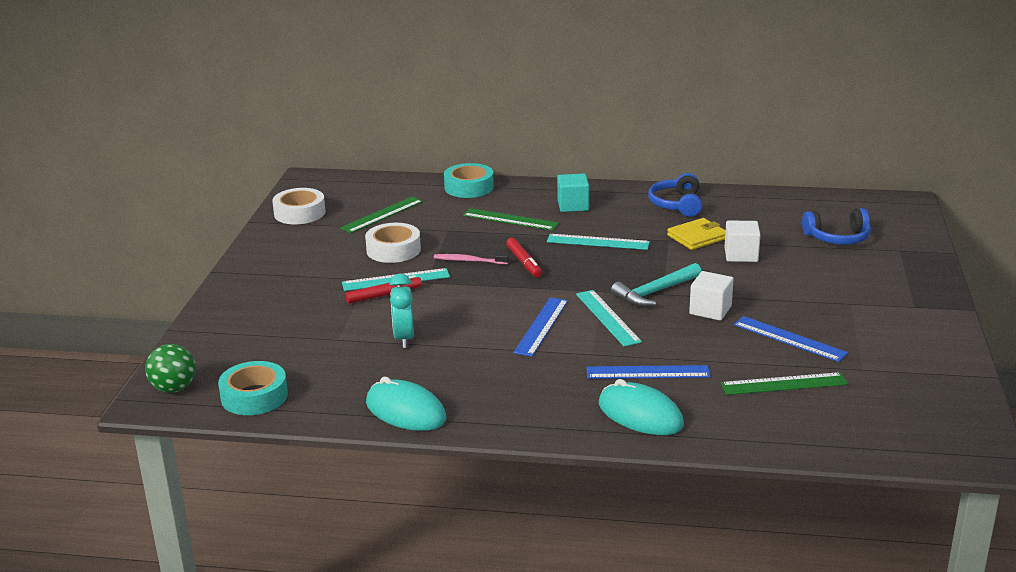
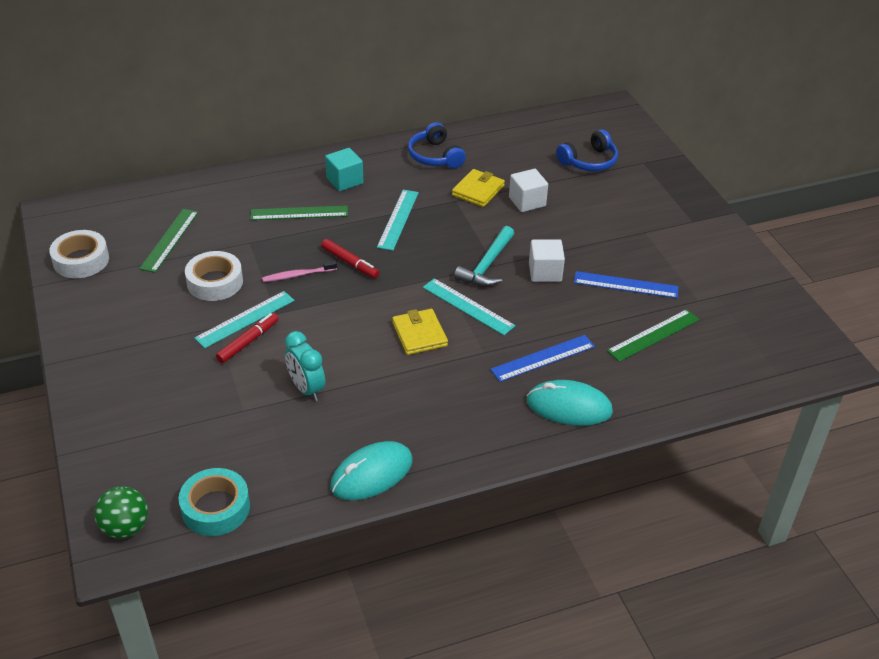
camera: 30 degrees left, 15 degrees up
(405, 411) = (372, 474): turquoise mouse -> turquoise mouse turned 45 degrees counterclockwise
(469, 187) = (230, 182): turquoise tape -> none
(541, 326) = (419, 334): blue ruler -> yellow wallet
(598, 242) = (398, 219): turquoise ruler -> turquoise ruler turned 60 degrees counterclockwise

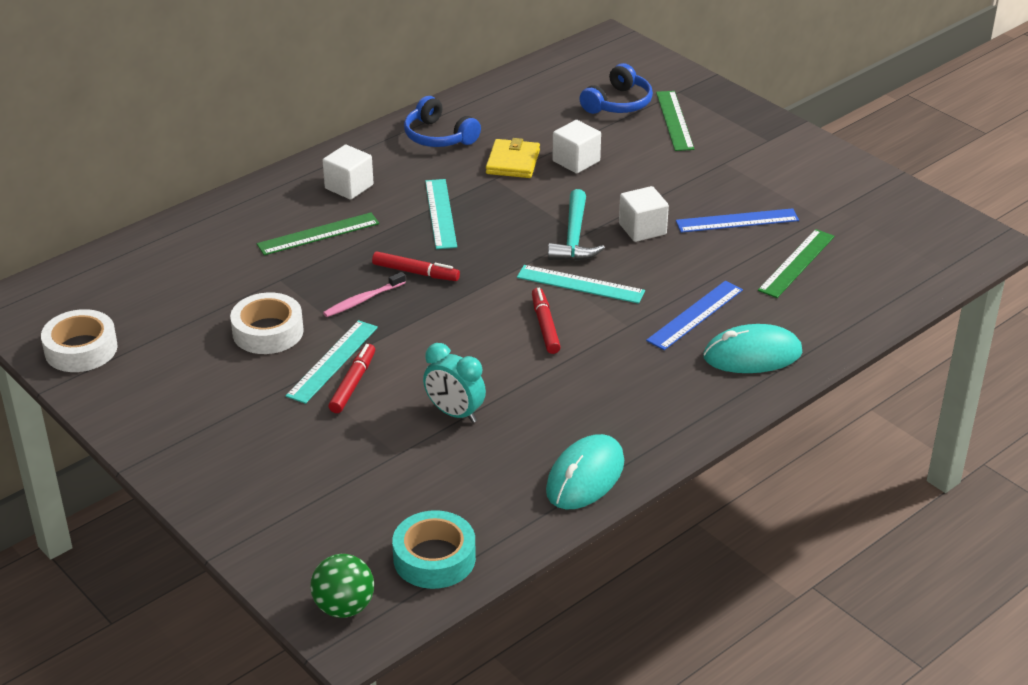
camera: 20 degrees left, 5 degrees down
(170, 240) = (178, 300): green ruler -> green ruler (674, 120)
(344, 181) = (349, 187): turquoise cube -> white cube
(419, 334) = (545, 326): yellow wallet -> red marker

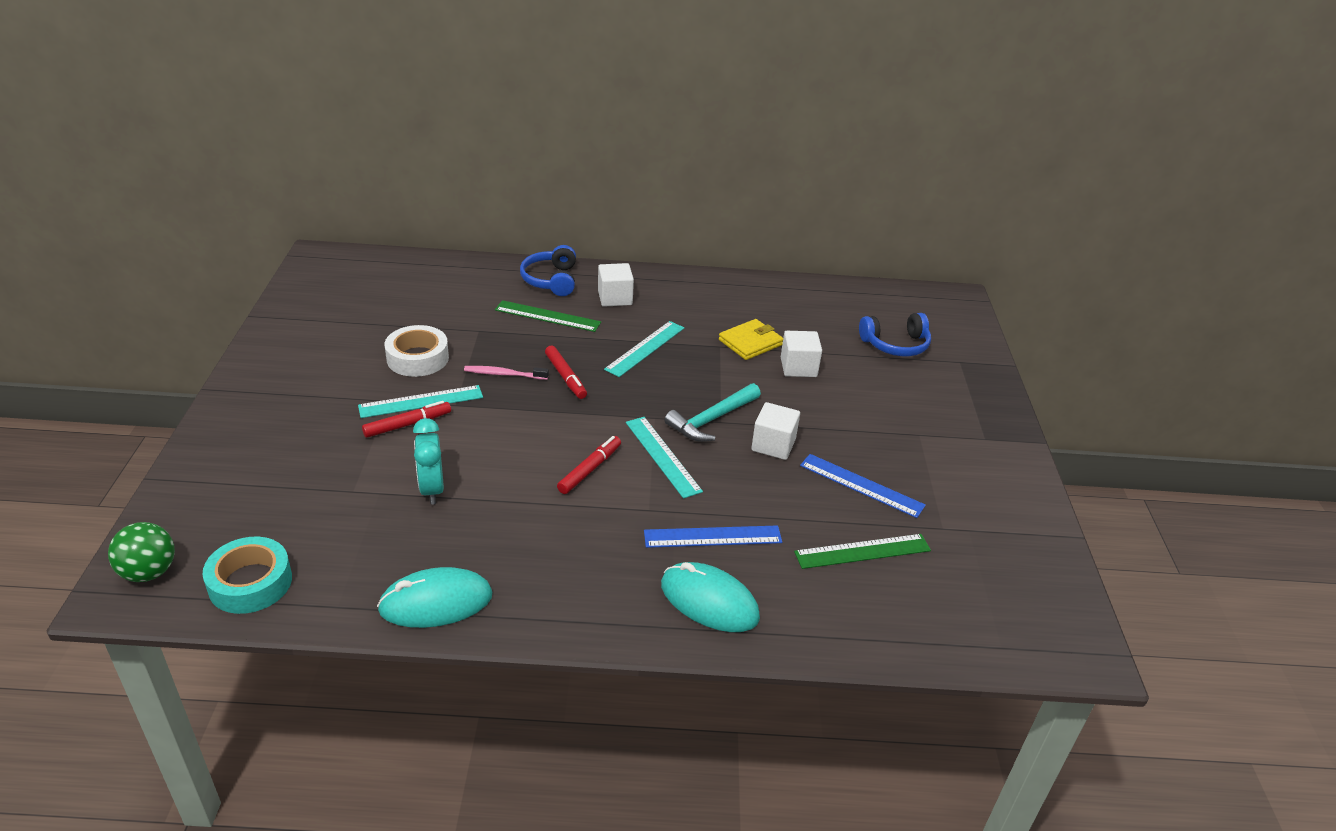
camera: 40 degrees right, 0 degrees up
(81, 349) = (309, 304): white tape -> none
(438, 136) = (725, 298): blue headphones -> blue headphones (551, 280)
(674, 120) = (924, 380): green ruler -> none

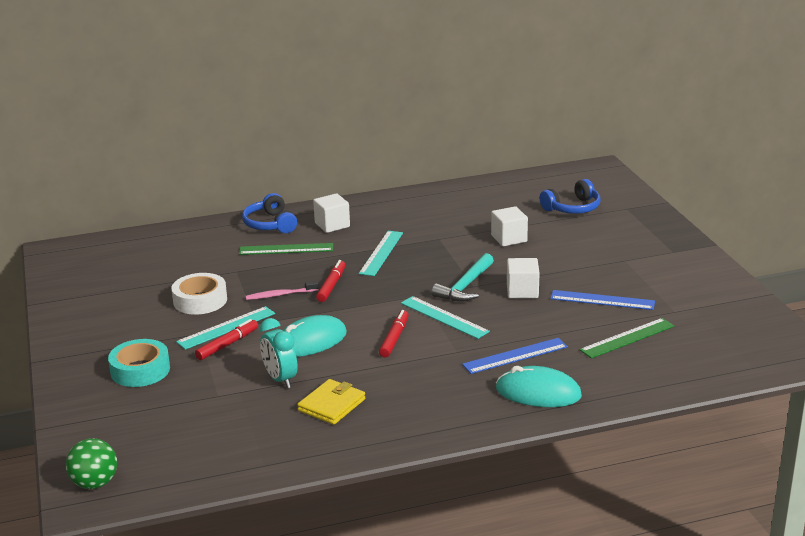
camera: 15 degrees left, 10 degrees down
(250, 583) = (183, 469): turquoise tape -> turquoise tape (140, 370)
(436, 602) = (338, 444): turquoise mouse -> turquoise mouse (310, 341)
(565, 377) = (331, 285): red marker -> red marker turned 120 degrees counterclockwise
(750, 342) = (461, 231): yellow wallet -> yellow wallet (331, 405)

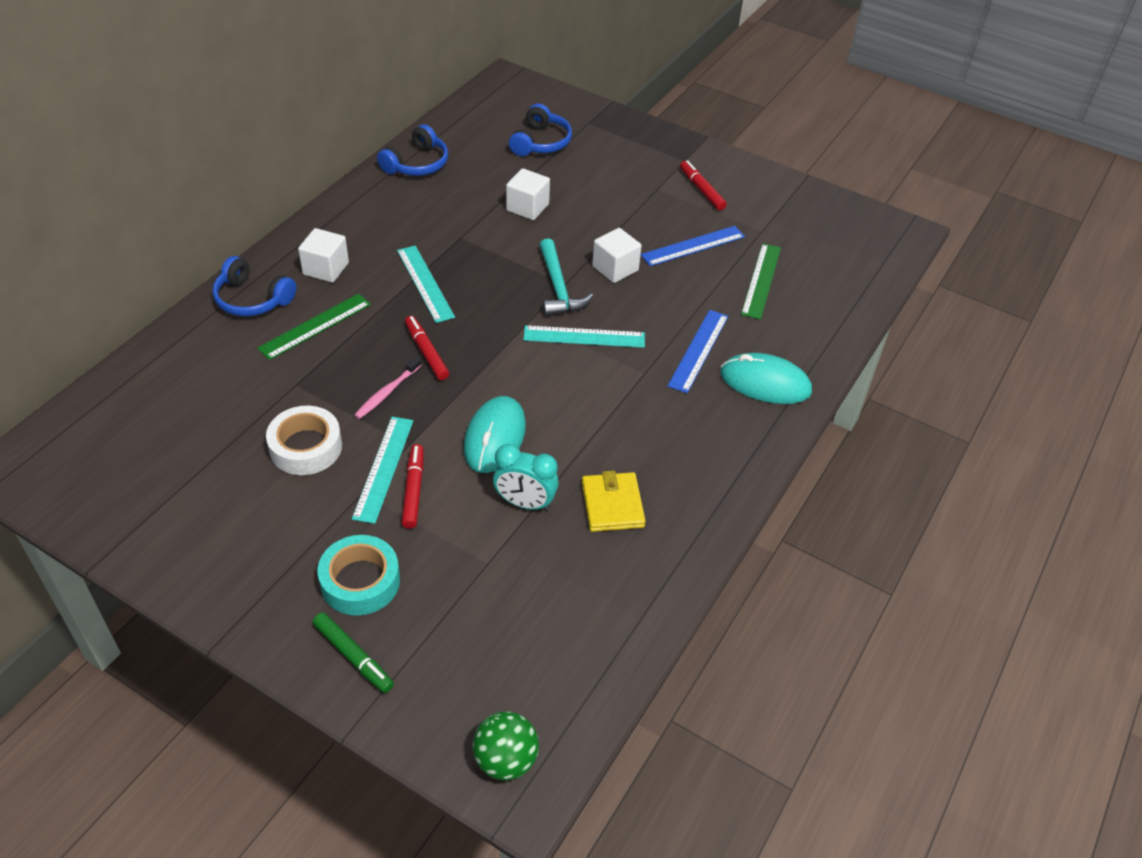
camera: 45 degrees left, 20 degrees up
(90, 399) = (353, 656): none -> green marker
(394, 338) = (570, 388): red marker -> red marker (701, 190)
(466, 193) = (417, 164): none -> blue headphones
(538, 393) = (765, 383): turquoise mouse -> turquoise mouse turned 45 degrees clockwise

